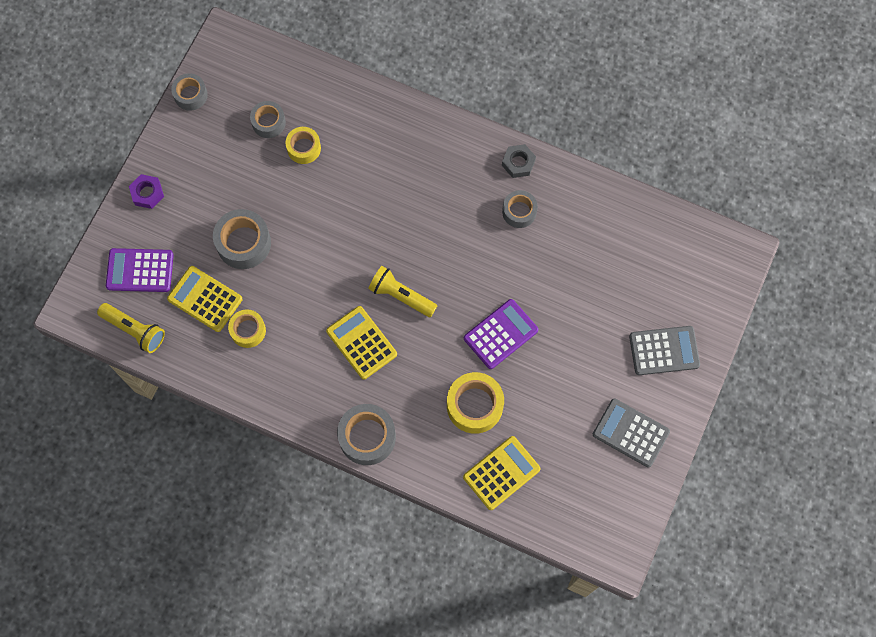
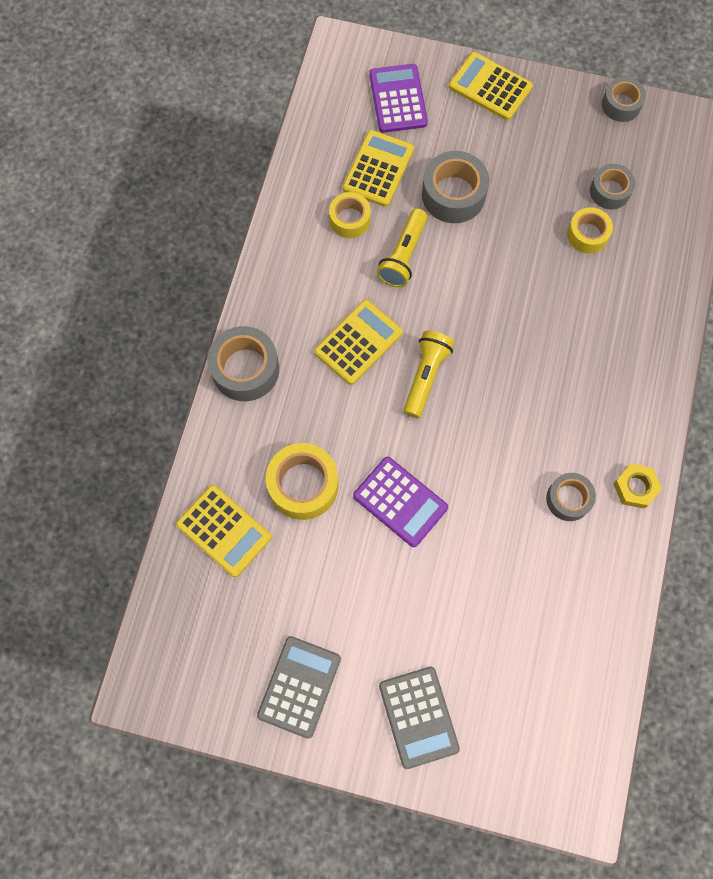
camera: 80 degrees right, 0 degrees up
(135, 330) = (329, 108): yellow flashlight -> yellow flashlight (403, 256)
(147, 193) = (490, 87): purple nut -> yellow calculator
(518, 163) = (635, 487): grey nut -> yellow nut

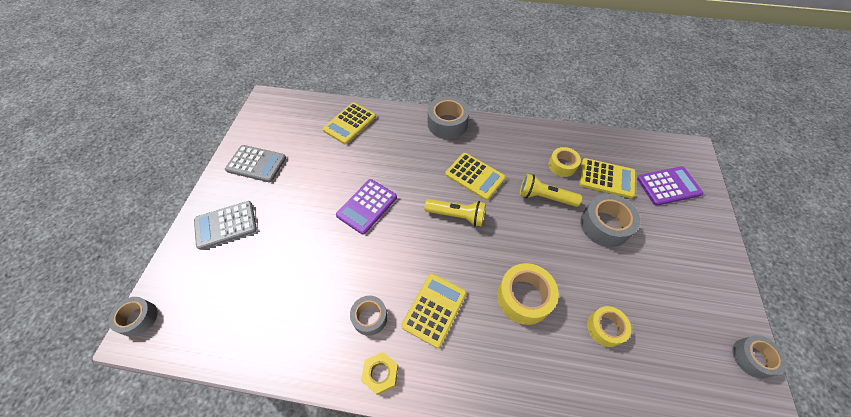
camera: 85 degrees right, 15 degrees down
(303, 485) = (377, 156): yellow tape -> yellow tape (524, 297)
(490, 87) = (711, 246): yellow calculator -> yellow calculator (434, 309)
(609, 191) = (655, 348): grey tape -> grey tape (138, 318)

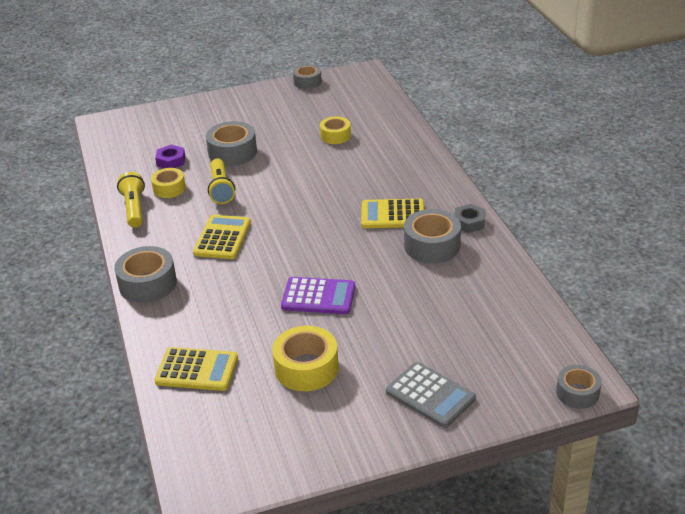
camera: 115 degrees left, 20 degrees down
(256, 164) = (326, 424): grey calculator -> none
(370, 317) = (432, 245): grey tape -> grey tape, size x1.58
(380, 374) = (469, 222): yellow nut -> grey nut
(457, 215) = (284, 233): yellow flashlight -> yellow flashlight (134, 208)
(524, 297) = (341, 175): yellow tape -> yellow tape (306, 368)
(606, 178) = (171, 161): yellow calculator -> purple nut
(668, 186) = (159, 129): purple calculator -> none

